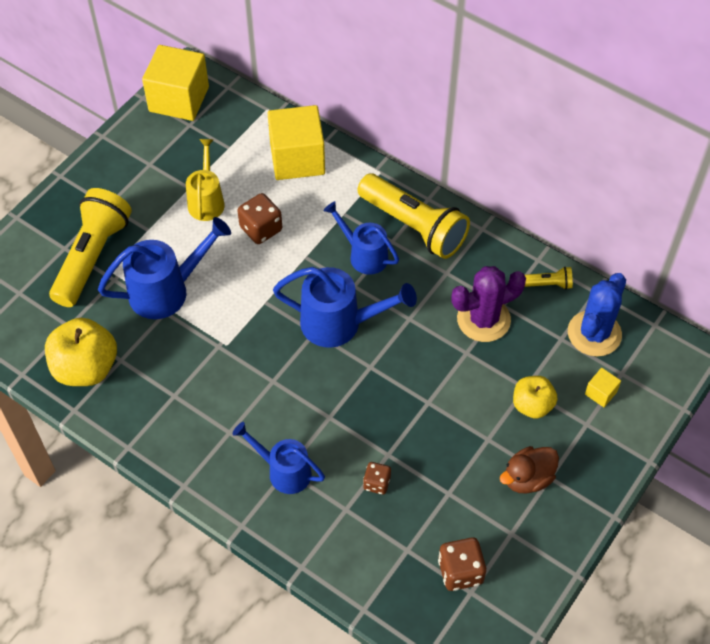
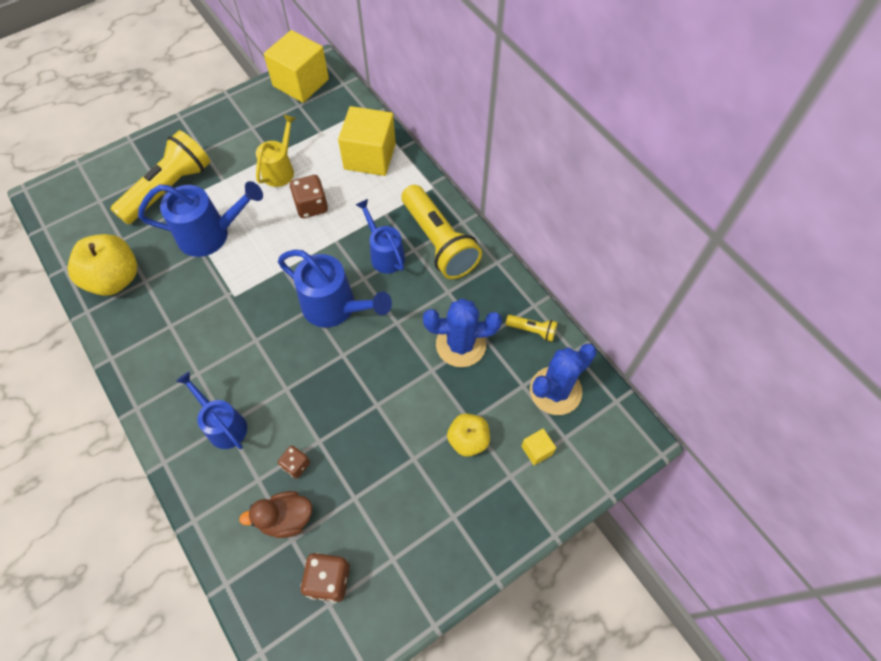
camera: 20 degrees right, 5 degrees up
(483, 319) = (461, 344): purple cactus -> blue cactus
(527, 478) = (432, 510): brown duck -> brown duck (286, 518)

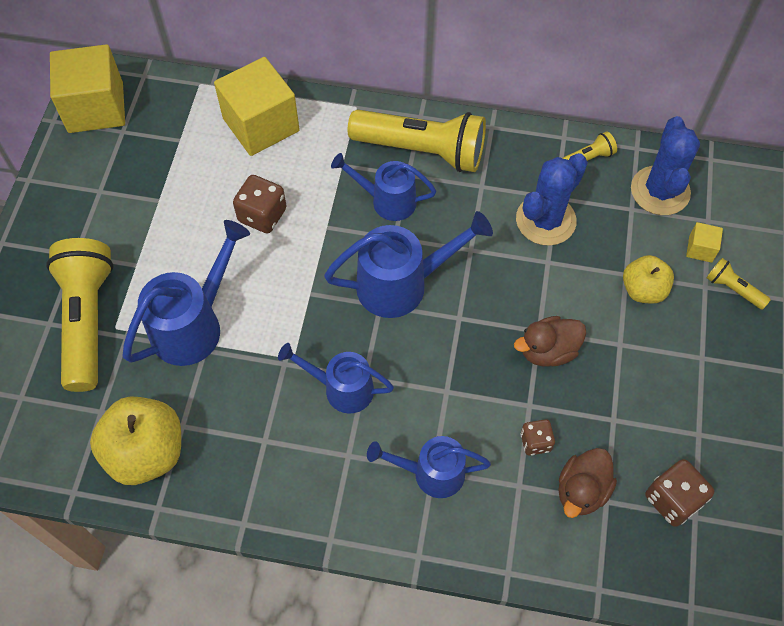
camera: 45 degrees left, 0 degrees up
(237, 334) = (341, 388): none -> blue watering can
(280, 169) = (185, 206): yellow watering can -> none
(367, 421) = (548, 351): none -> brown duck
(527, 495) = (733, 289): none -> yellow flashlight

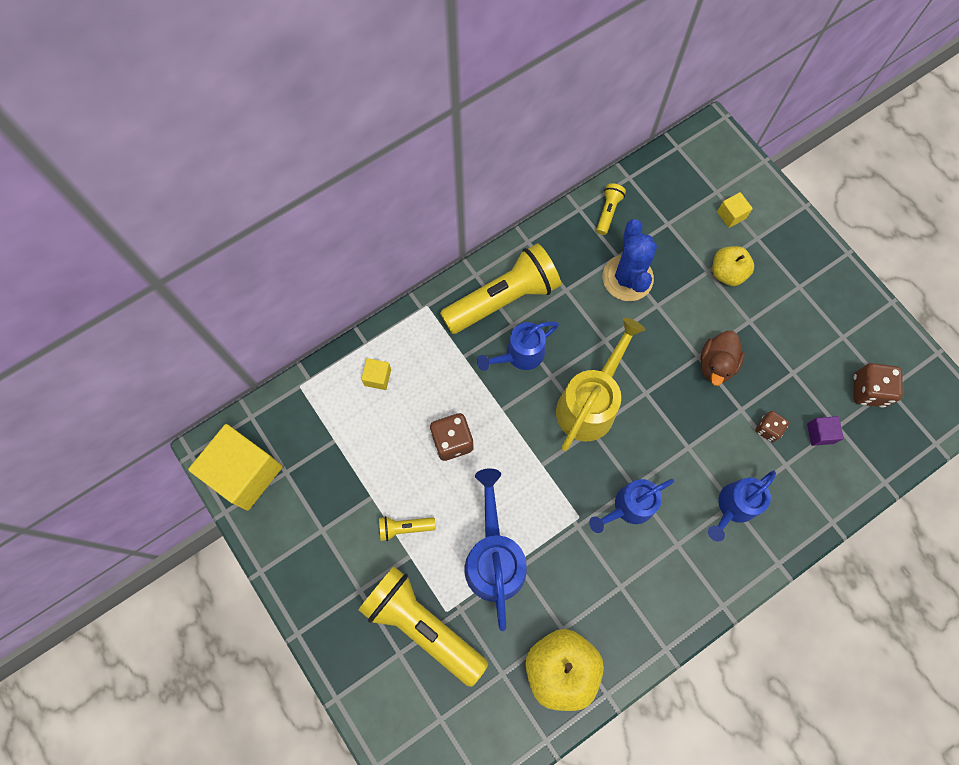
camera: 45 degrees left, 10 degrees up
(261, 125) = (377, 377): yellow cube -> yellow cube, size x0.43
(402, 284) = (590, 403): blue watering can -> yellow watering can
(581, 490) = (820, 433): brown duck -> purple cube
(660, 191) = (671, 196): blue cactus -> none
(733, 289) = (773, 225): yellow flashlight -> yellow flashlight (405, 528)

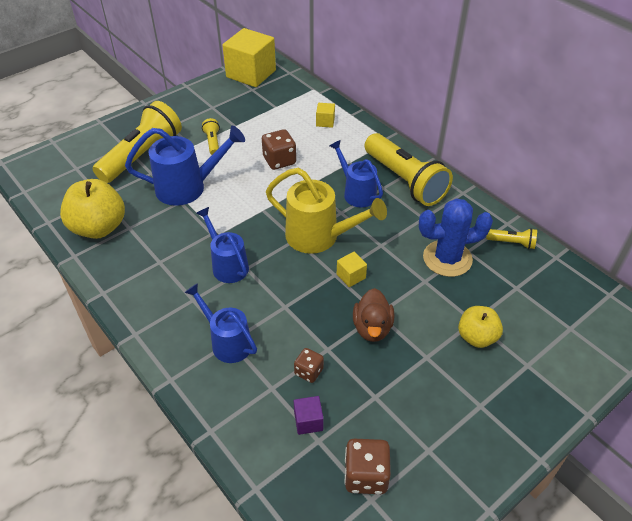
camera: 85 degrees right, 25 degrees down
(716, 364) = (372, 328): brown duck -> brown duck turned 105 degrees counterclockwise
(731, 215) = (546, 341): yellow cube -> yellow cube (351, 276)

